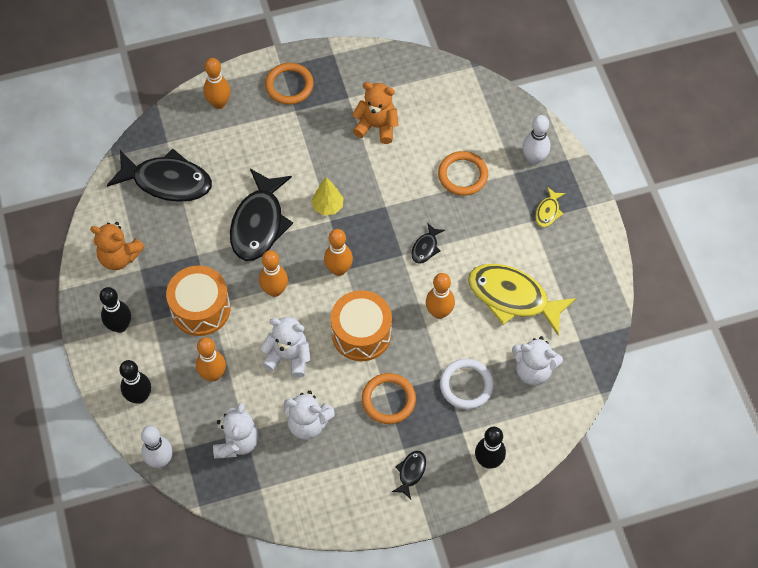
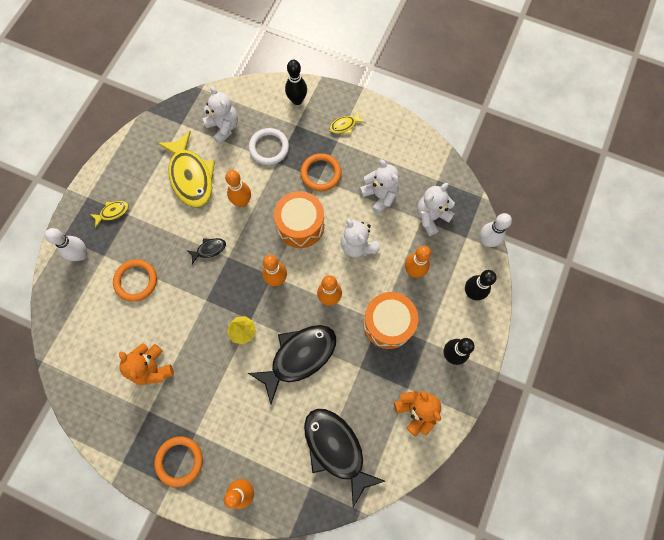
camera: 140 degrees left, 10 degrees up
(411, 472) = (345, 125): black fish -> yellow fish

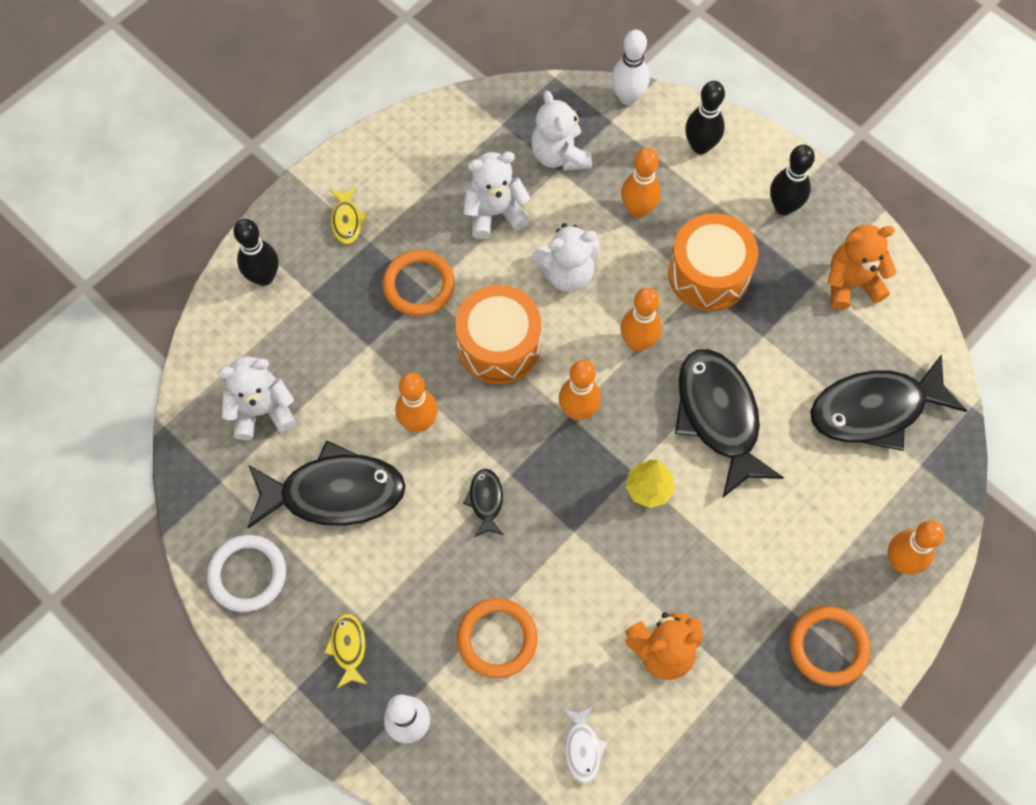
camera: 70 degrees left, 5 degrees down
(89, 343) = (582, 748): none -> white fish
(191, 176) = (334, 493): yellow fish -> black fish
(269, 148) = (335, 349): white ring -> white ring (247, 574)

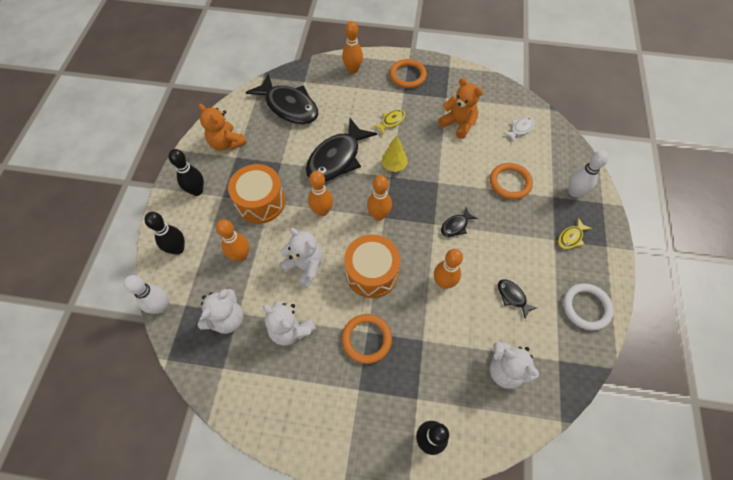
camera: 125 degrees left, 5 degrees down
(334, 493) = (512, 297): black fish -> black fish, size x0.45
(347, 221) = (354, 415): yellow fish -> yellow fish (391, 121)

